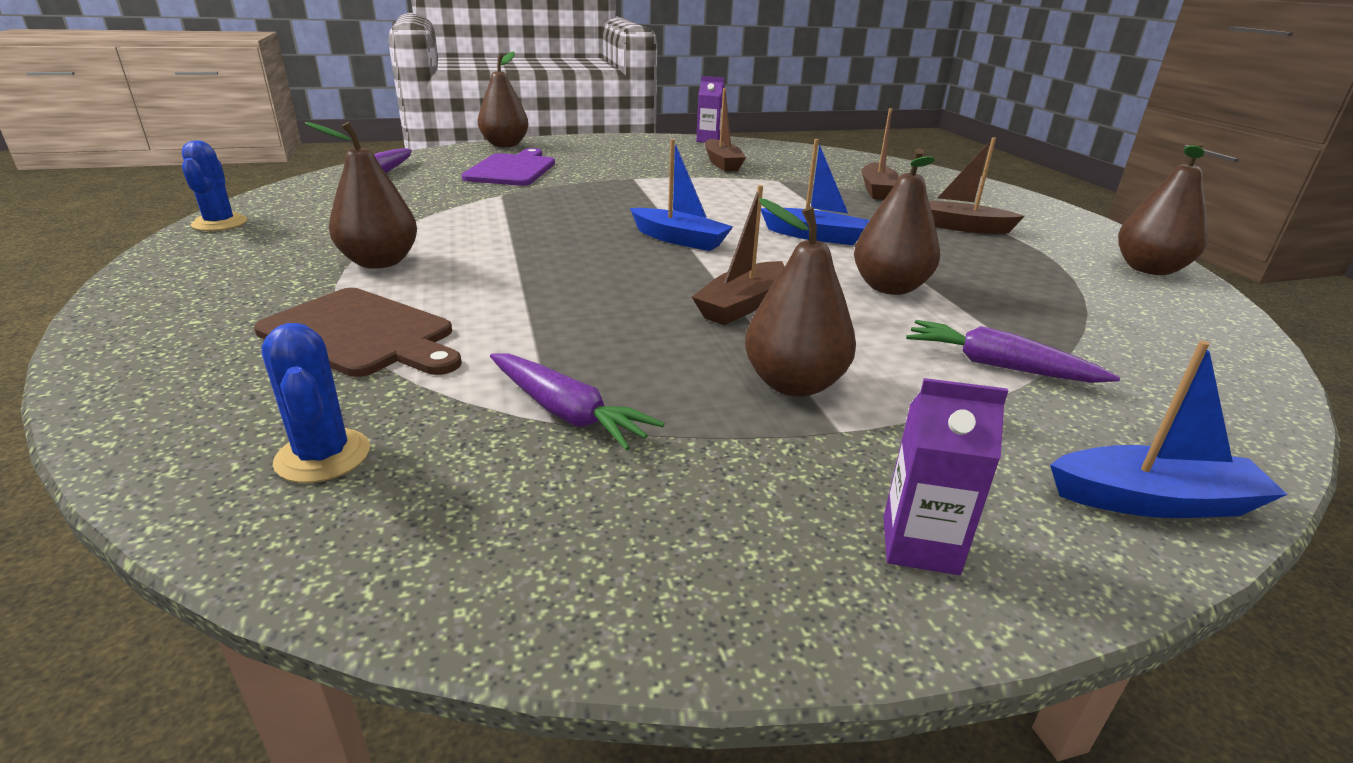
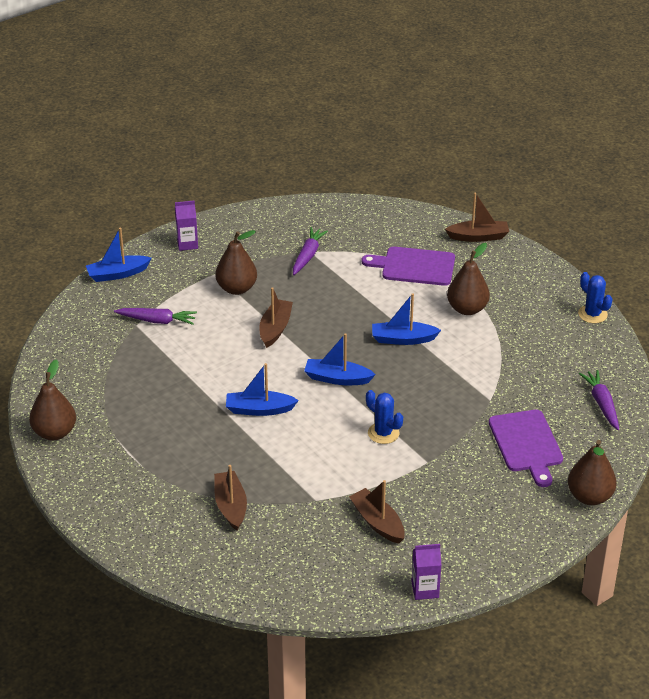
camera: 160 degrees right, 10 degrees up
(323, 456) = (365, 224): blue cactus -> blue cactus (383, 433)
(362, 334) = (414, 266): brown cutting board -> purple cutting board
(534, 253) = (403, 339): none -> blue boat
(567, 413) = (308, 255): purple carrot -> purple carrot turned 90 degrees clockwise
(889, 288) = (207, 365): brown pear -> none
(959, 227) = (167, 455): brown boat -> brown boat (478, 237)

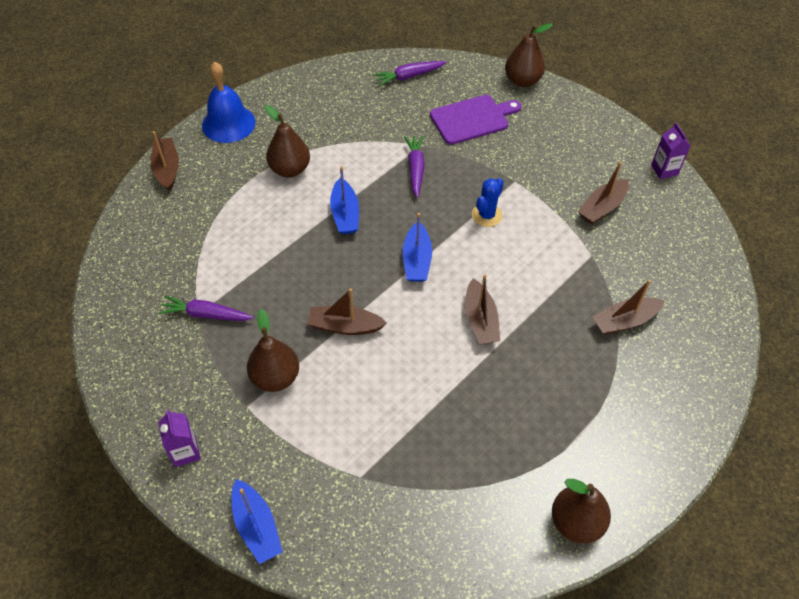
camera: 100 degrees left, 15 degrees up
(157, 321) = (349, 453): purple carrot -> purple carrot (415, 169)
(259, 409) = (480, 320): blue boat -> brown boat
(414, 266) = (222, 216): purple cutting board -> none
(536, 273) = (228, 123): none -> blue bell
(592, 314) = (287, 84): blue cactus -> none

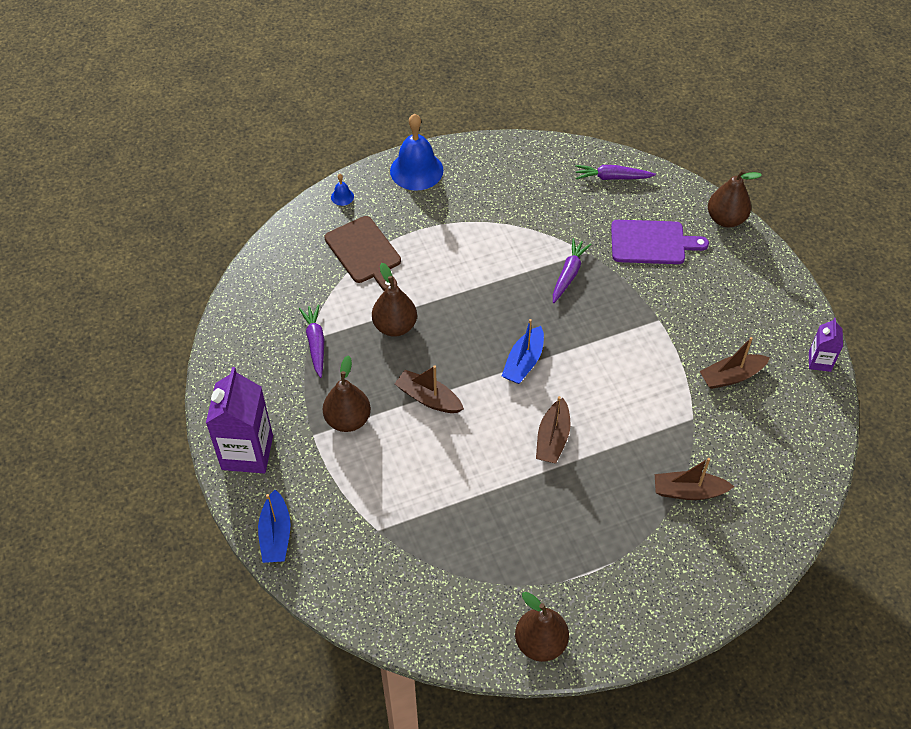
camera: 25 degrees right, 0 degrees up
(167, 169) = (342, 197): brown boat -> blue bell
(185, 452) = (247, 452): purple carton -> purple carton, size x1.93
(206, 314) = (315, 343): purple carrot -> purple carrot turned 45 degrees clockwise
(214, 212) = (364, 252): none -> brown cutting board
(290, 169) = (451, 234): brown pear -> brown pear (395, 326)
(345, 214) = (480, 295): blue boat -> none
(486, 215) = (612, 343): blue cactus -> none

